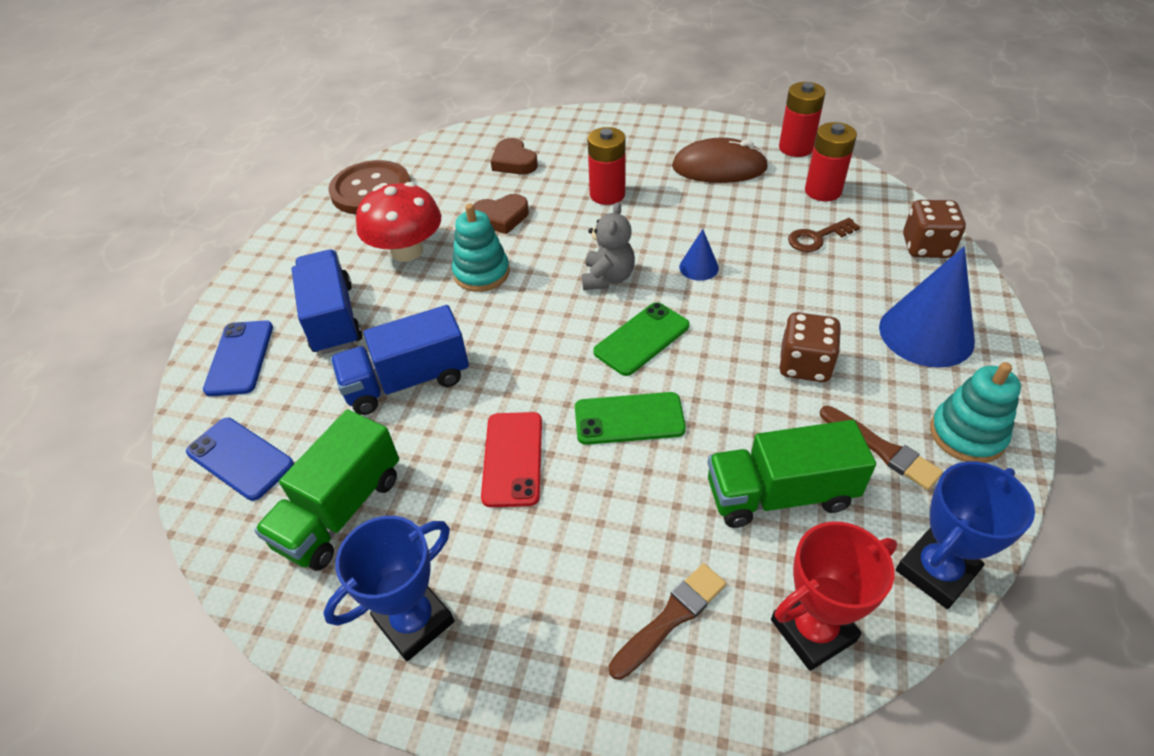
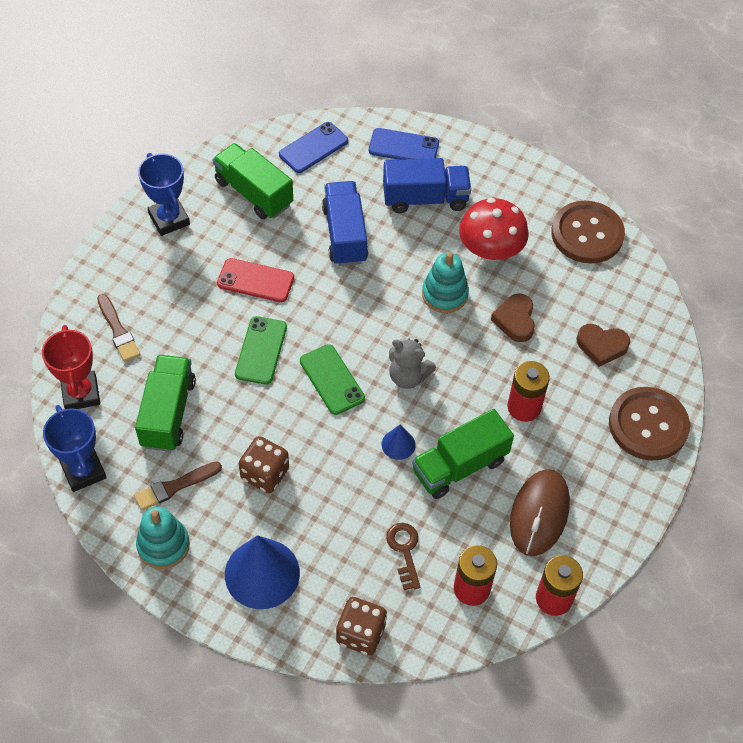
camera: 100 degrees right, 10 degrees up
(514, 162) = (601, 346): brown heart -> brown heart turned 150 degrees counterclockwise
(591, 127) = (648, 425): none -> brown button
(698, 221) = (459, 466): none -> green truck

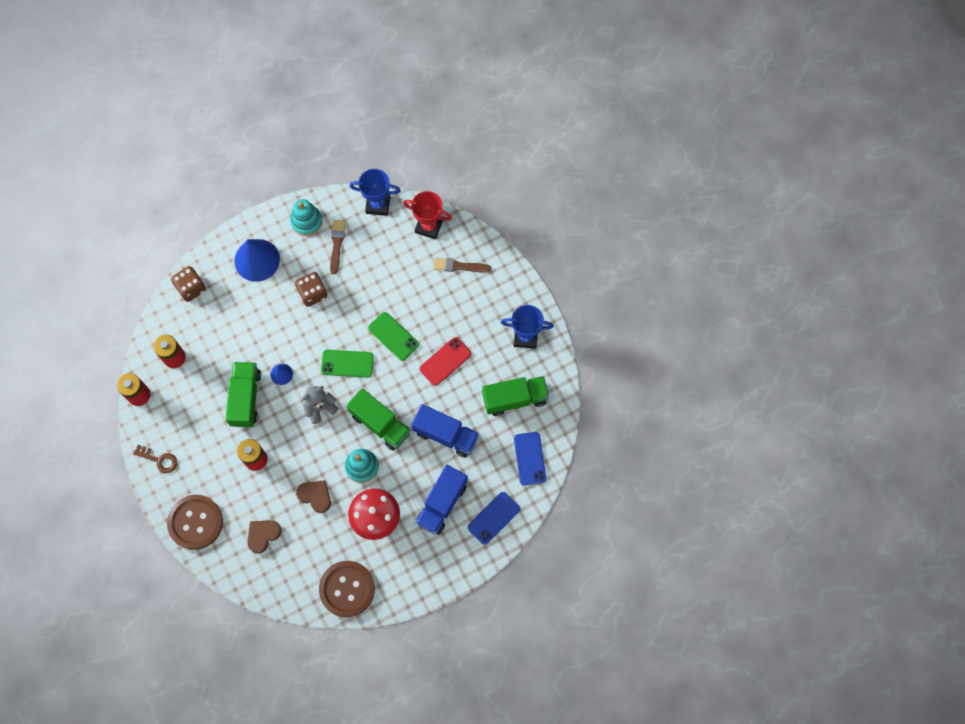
camera: 125 degrees right, 15 degrees up
(168, 413) = (385, 264): green truck -> green truck (380, 424)
(404, 550) = (218, 337): brown key -> brown key (159, 460)
(539, 514) = (188, 421): brown mouse -> none

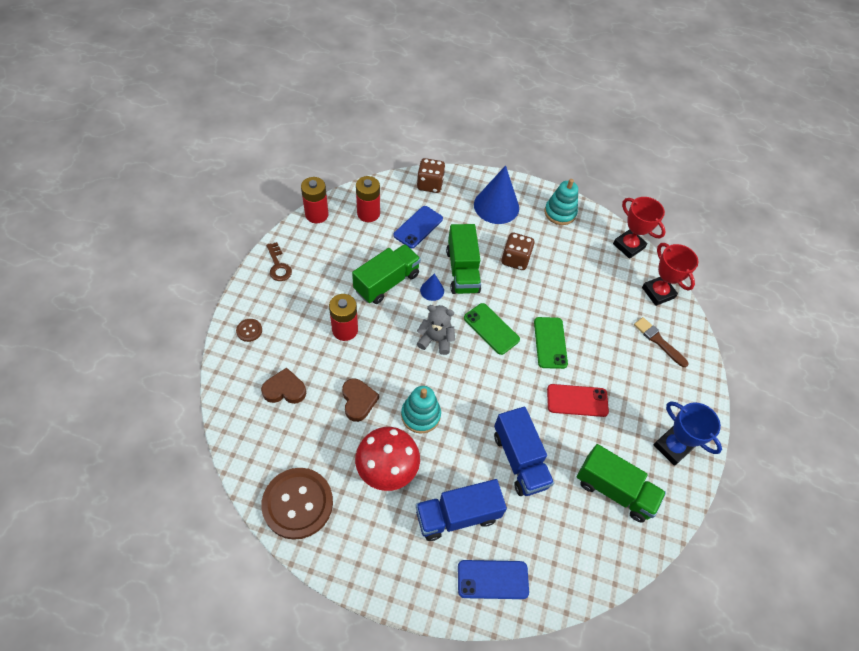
camera: 40 degrees right, 15 degrees down
(195, 522) = (249, 330): brown button -> brown button, size x0.42
(337, 244) = (568, 245): brown brush -> none
(378, 204) = (628, 246): blue trophy -> red trophy
(380, 424) = (471, 397): green truck -> green truck (462, 271)
(530, 458) = (580, 558): blue phone -> blue phone (418, 227)

